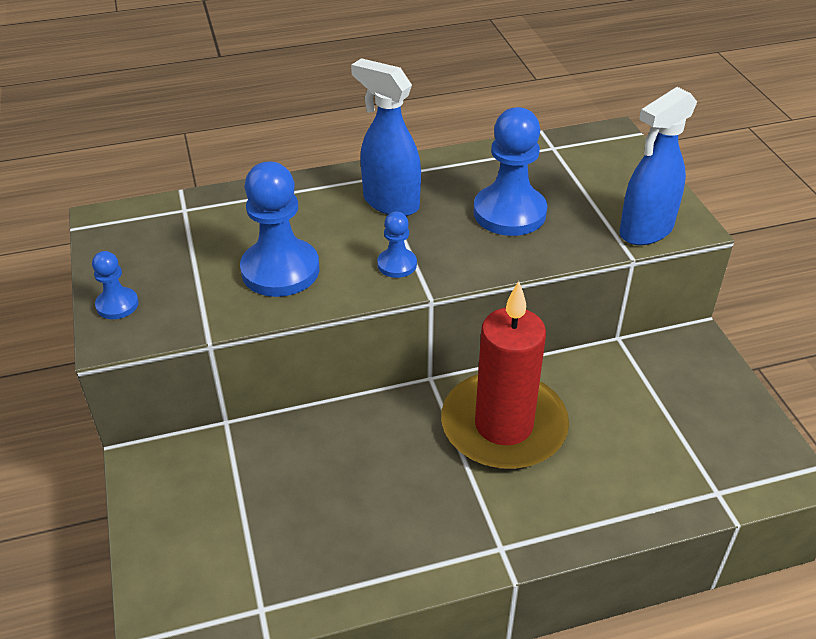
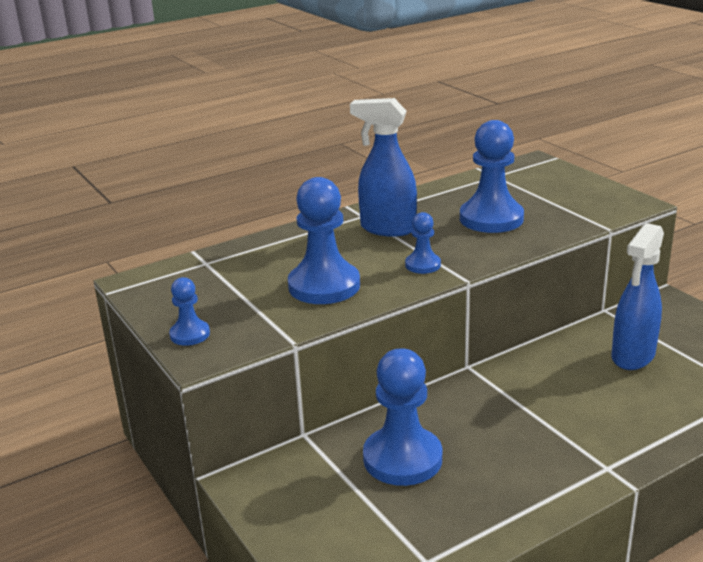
camera: 15 degrees left, 15 degrees down
(303, 479) = (402, 459): none -> blue pawn
(503, 426) = (552, 385): red candle -> none
(645, 231) = (606, 211): blue spray bottle -> blue spray bottle (632, 357)

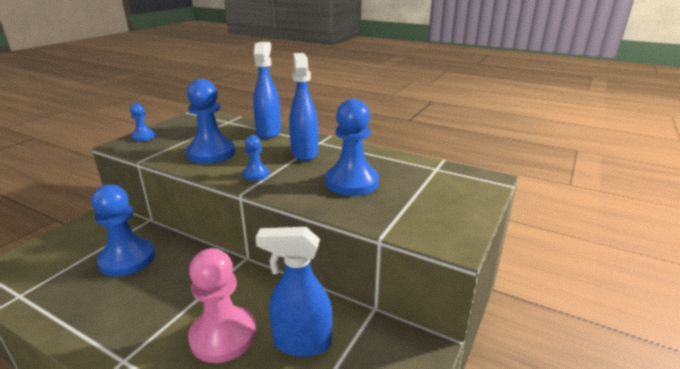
camera: 60 degrees right, 0 degrees up
(289, 239) = (269, 132): none -> blue spray bottle
(600, 399) = (223, 335): none -> pink pawn

